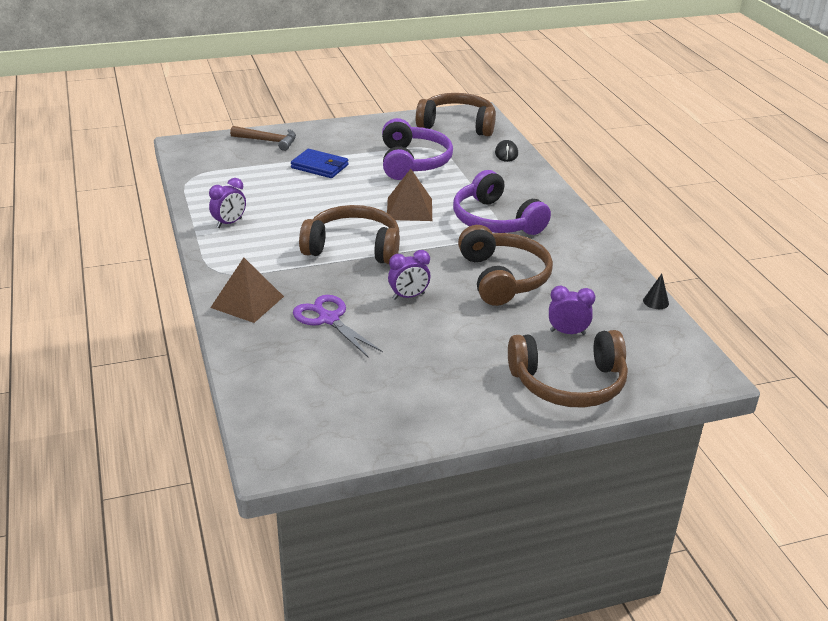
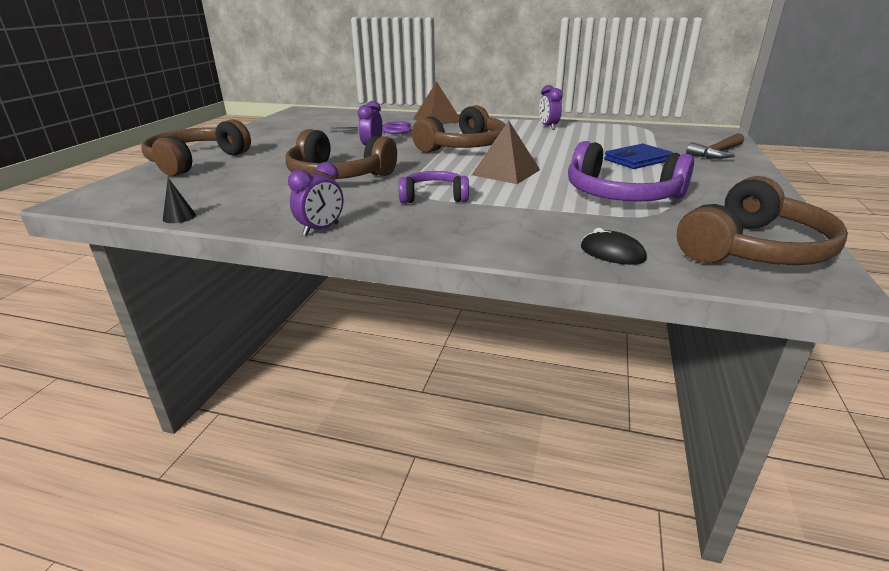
camera: 125 degrees right, 5 degrees down
(495, 220) = (434, 197): purple headphones -> purple headphones, size x0.60
(567, 332) = (234, 175): purple clock -> purple clock (321, 229)

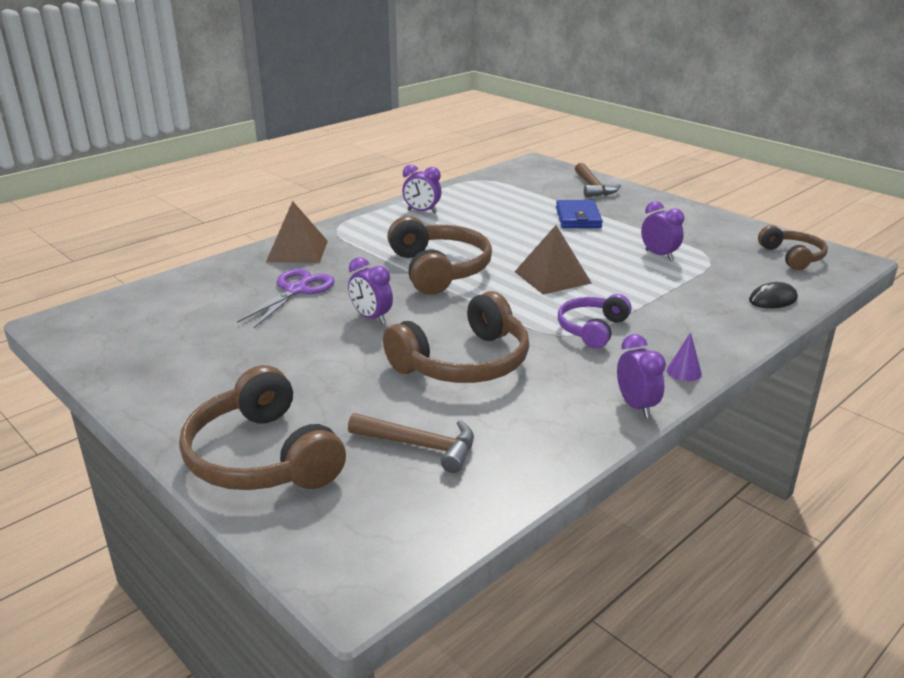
camera: 60 degrees left, 0 degrees up
(179, 217) = (520, 493): black cone -> none
(224, 186) = (420, 446): none -> brown hammer
(398, 237) = (684, 372): none -> purple cone
(621, 195) = (659, 255): purple headphones -> purple clock
(753, 249) = (792, 257): brown headphones -> brown headphones, size x0.60

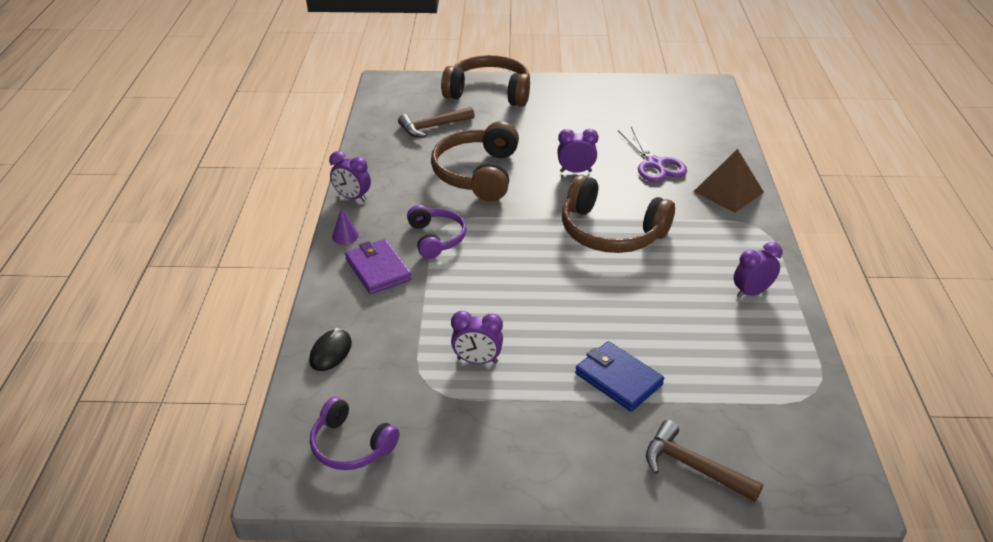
camera: 135 degrees right, 10 degrees up
(552, 277) = (525, 273): brown pyramid -> none
(678, 331) = (378, 269): none -> purple wallet
(792, 257) = (351, 445): brown headphones -> purple headphones

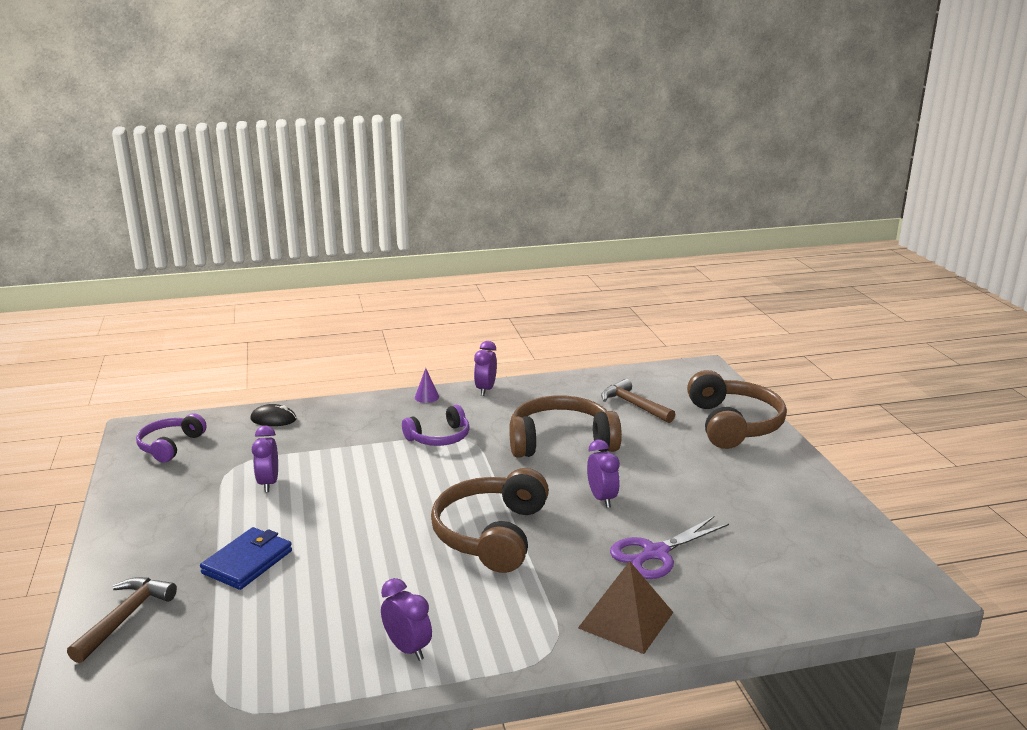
camera: 75 degrees right, 15 degrees down
(378, 269) = (384, 419): purple wallet -> none

